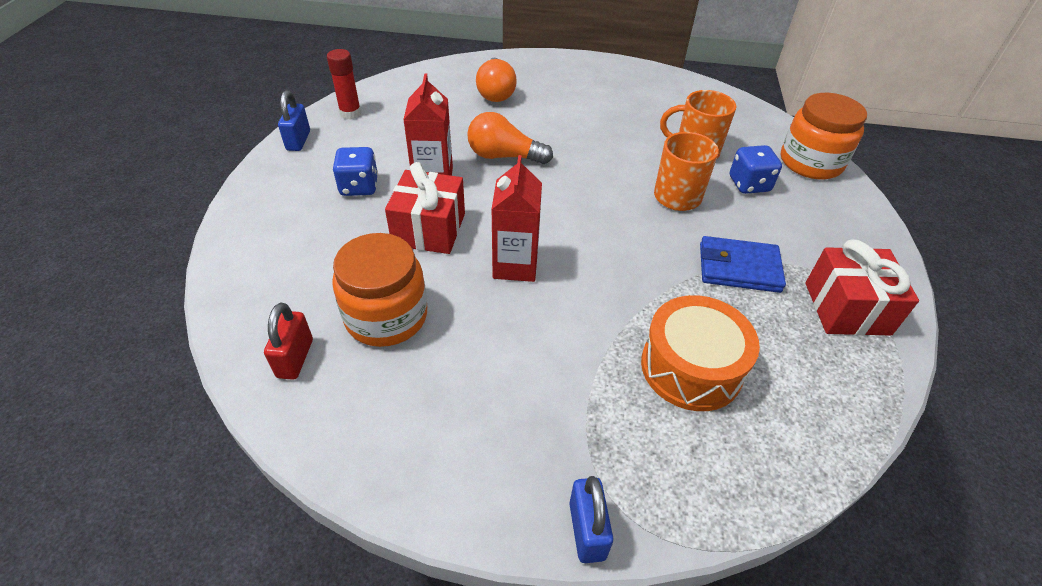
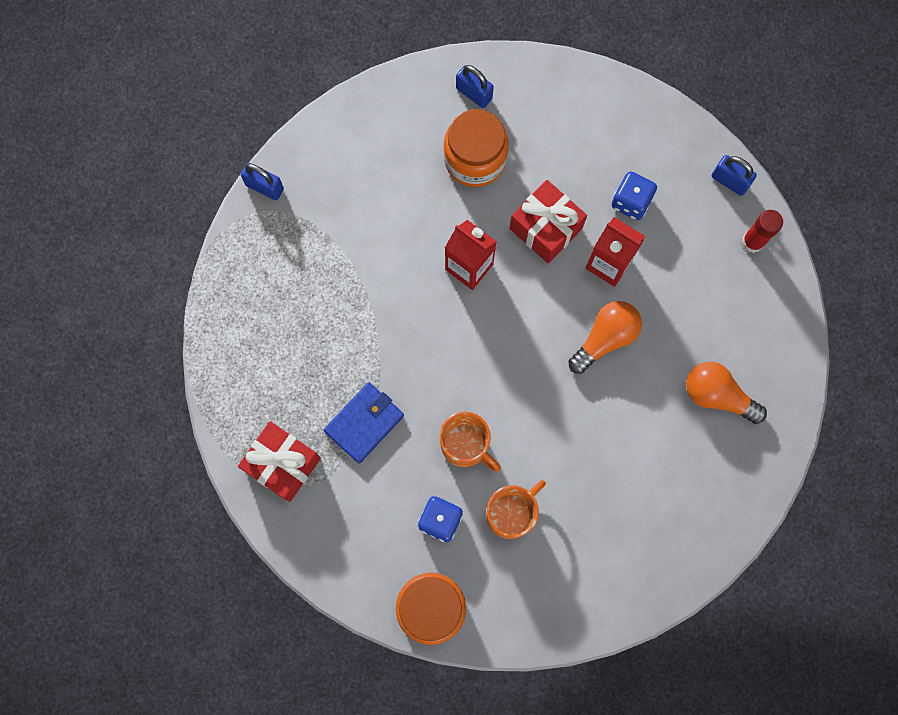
camera: 125 degrees right, 30 degrees up
(295, 358) = (474, 93): red padlock -> blue padlock
(691, 367) = (313, 317): orange drum -> none

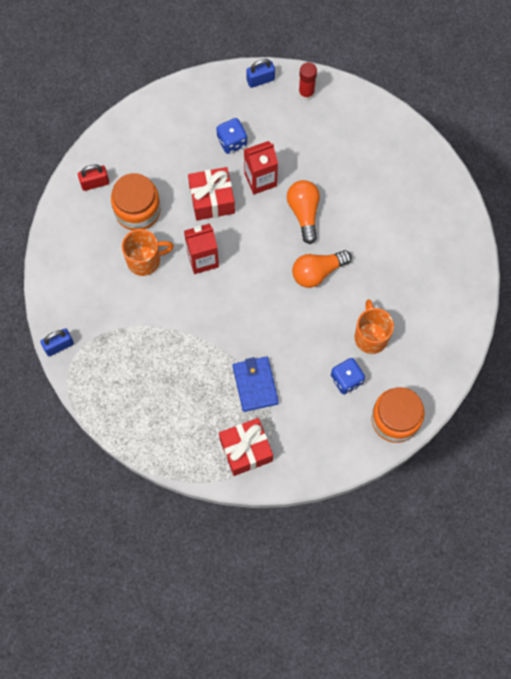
camera: 55 degrees left, 5 degrees down
(466, 446) = (312, 335): orange mug -> orange mug (145, 260)
(474, 93) = (95, 183): blue padlock -> red padlock
(717, 395) = (383, 175): orange light bulb -> orange light bulb (317, 272)

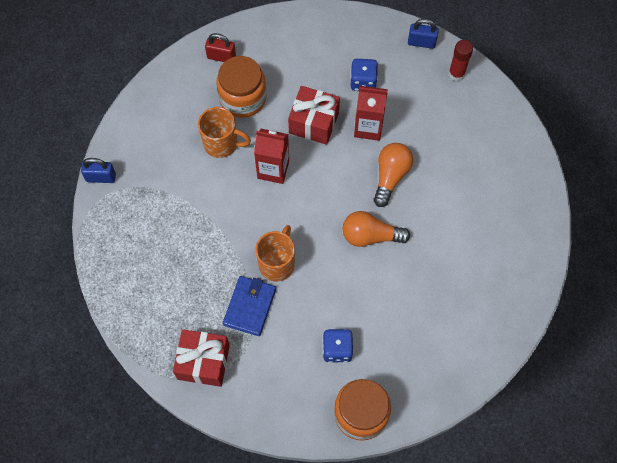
camera: 30 degrees right, 5 degrees down
(371, 336) = (385, 322): orange mug -> orange mug (277, 263)

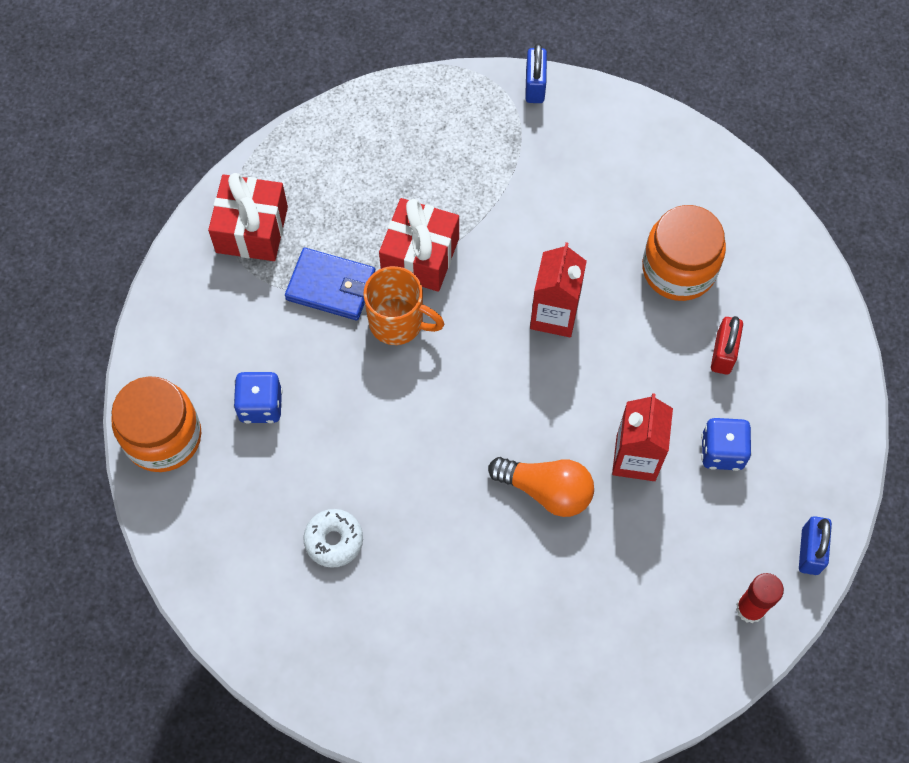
camera: 90 degrees right, 0 degrees up
(221, 57) = (753, 236): red padlock -> red padlock (723, 353)
(222, 144) = (596, 242): orange mug -> none
(314, 122) = (640, 374): red gift -> red gift (420, 256)
(370, 236) = (442, 456): orange light bulb -> none
(428, 299) = (334, 540): none -> white donut

